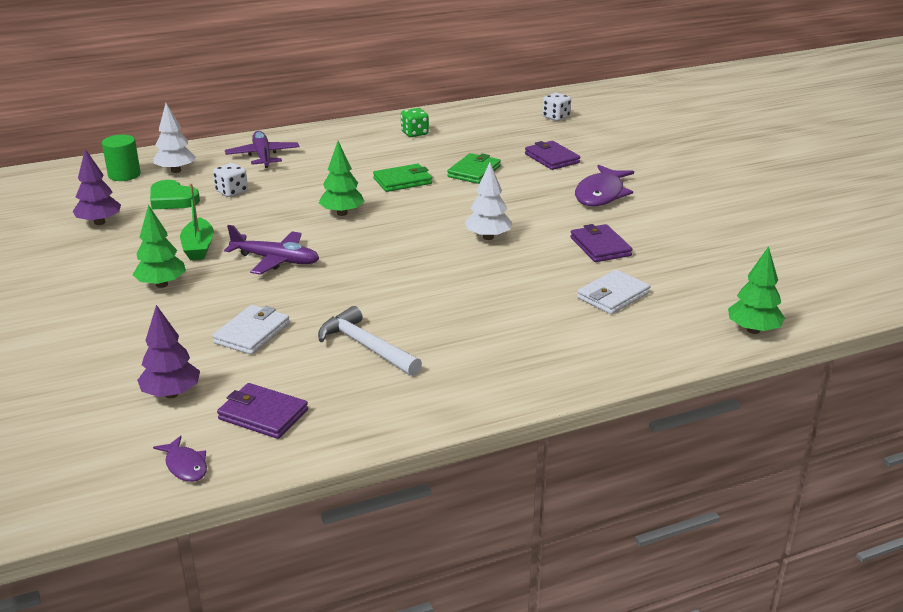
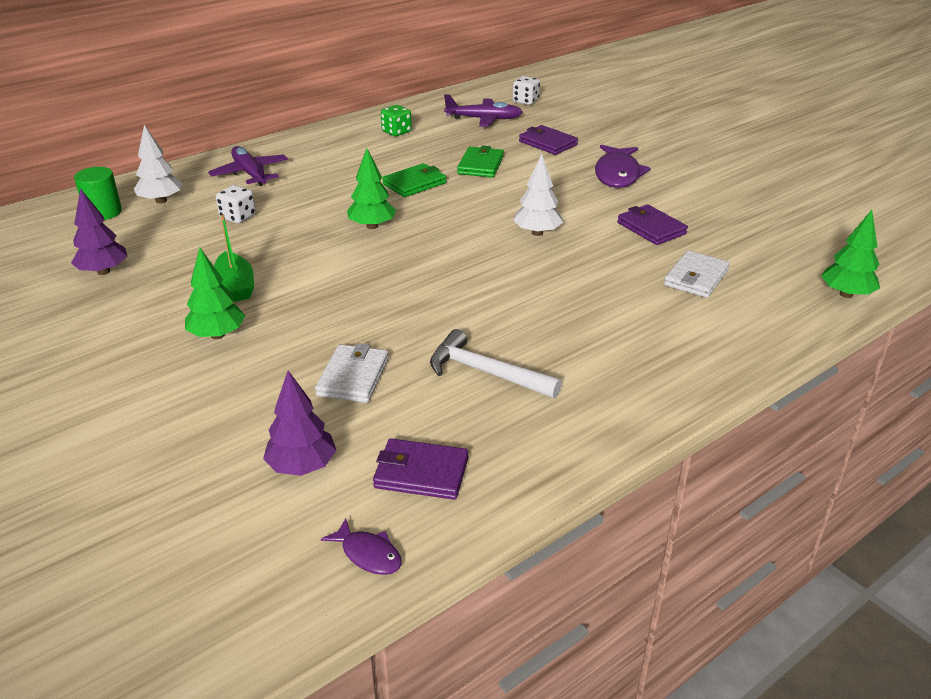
camera: 15 degrees left, 5 degrees up
(172, 199) = (175, 234): green heart -> none
(275, 260) = (330, 288): purple plane -> purple plane (483, 119)

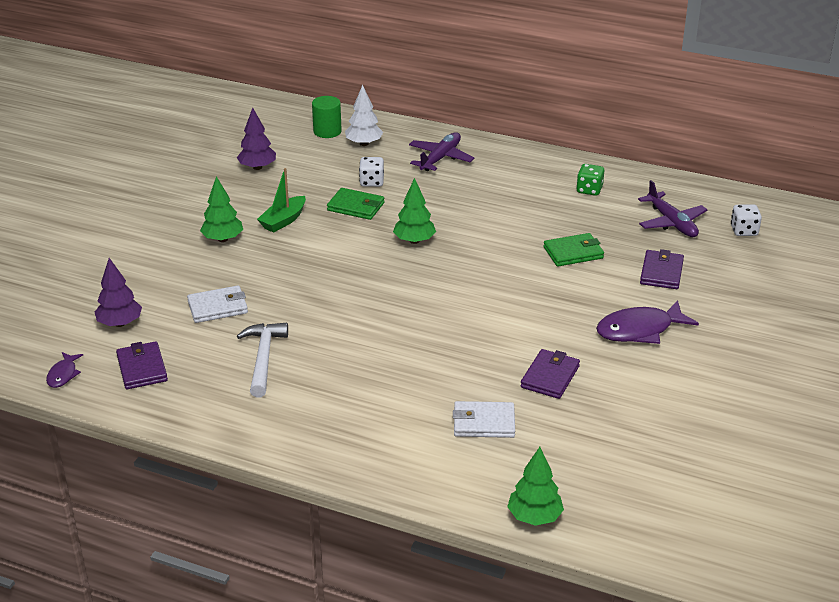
camera: 60 degrees right, 0 degrees up
(414, 183) = (503, 233): green wallet -> green wallet (356, 207)
(537, 233) = (481, 319): white tree -> none

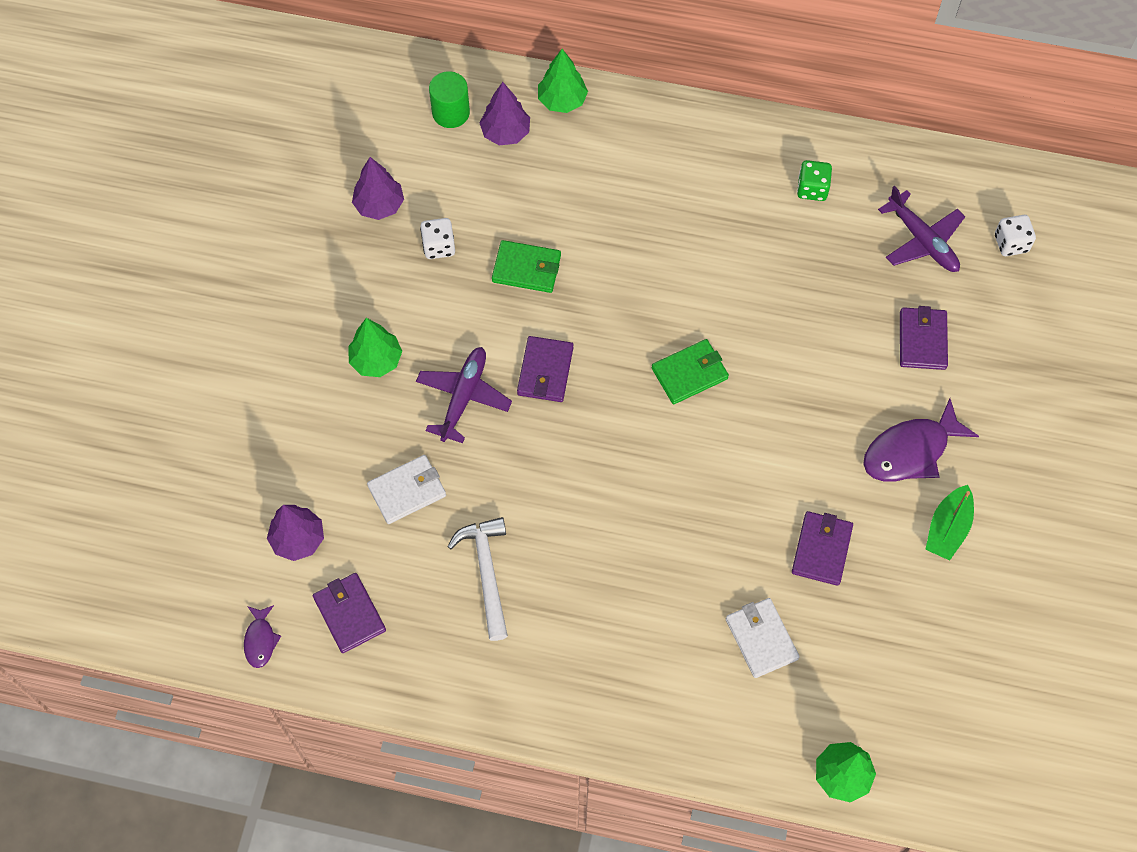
camera: 10 degrees left, 30 degrees up
(283, 221) = (442, 311): green boat -> green boat (947, 528)
(351, 258) = (545, 371): none -> purple wallet
(364, 144) = (505, 133): white tree -> purple tree
(371, 182) = (535, 214): white dice -> white dice (439, 246)
(414, 241) = (615, 326): green tree -> green tree (562, 100)
(440, 158) = (612, 150): purple plane -> purple plane (463, 397)
(483, 423) = (761, 639): white wallet -> white wallet turned 75 degrees clockwise
(573, 253) = (812, 319): green wallet -> green wallet (689, 373)

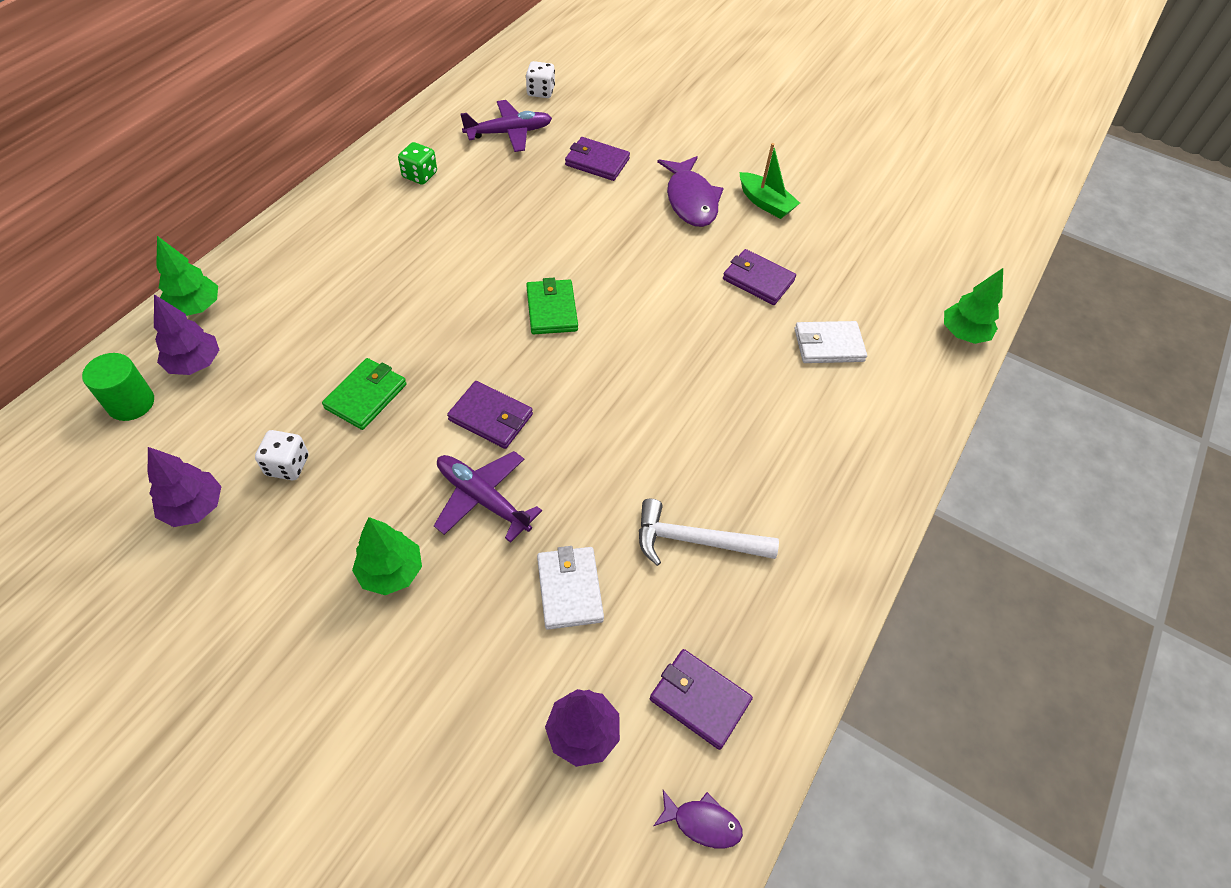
camera: 75 degrees left, 10 degrees down
(349, 614) = (699, 700): purple wallet -> purple wallet turned 45 degrees clockwise

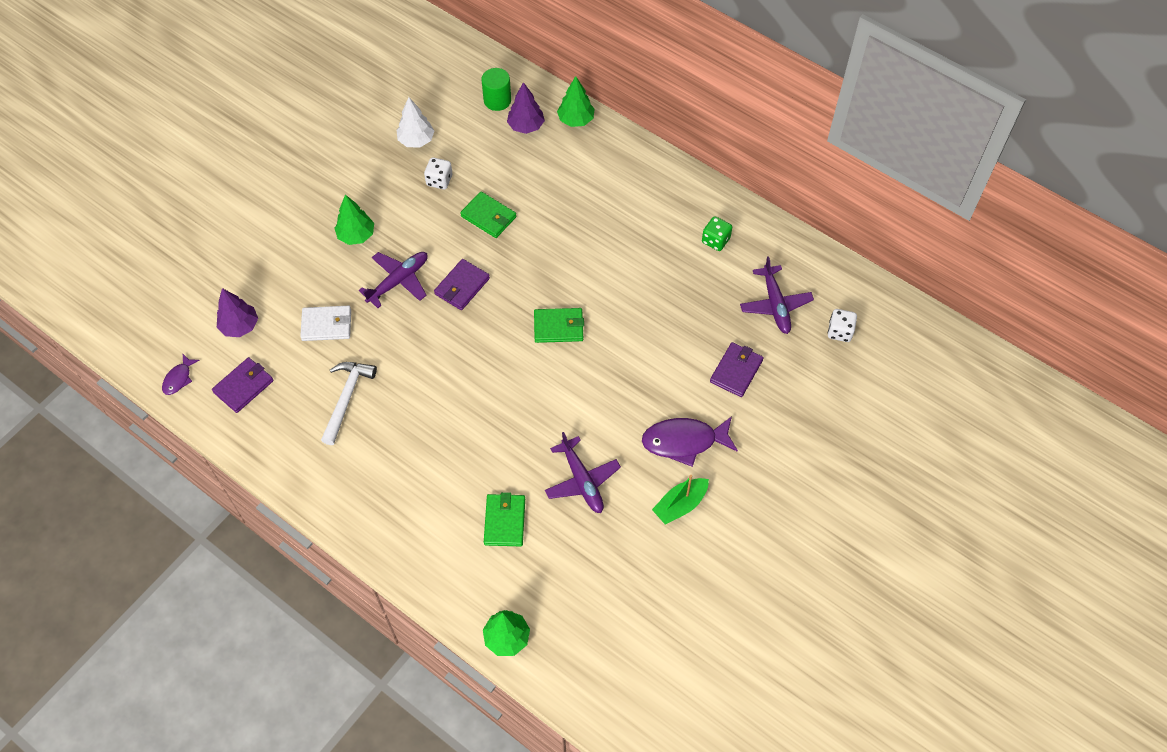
camera: 100 degrees right, 5 degrees up
(194, 507) = (416, 140): purple tree -> white tree
(758, 280) = (582, 480): purple wallet -> purple plane
(828, 345) = (504, 521): white wallet -> green wallet

